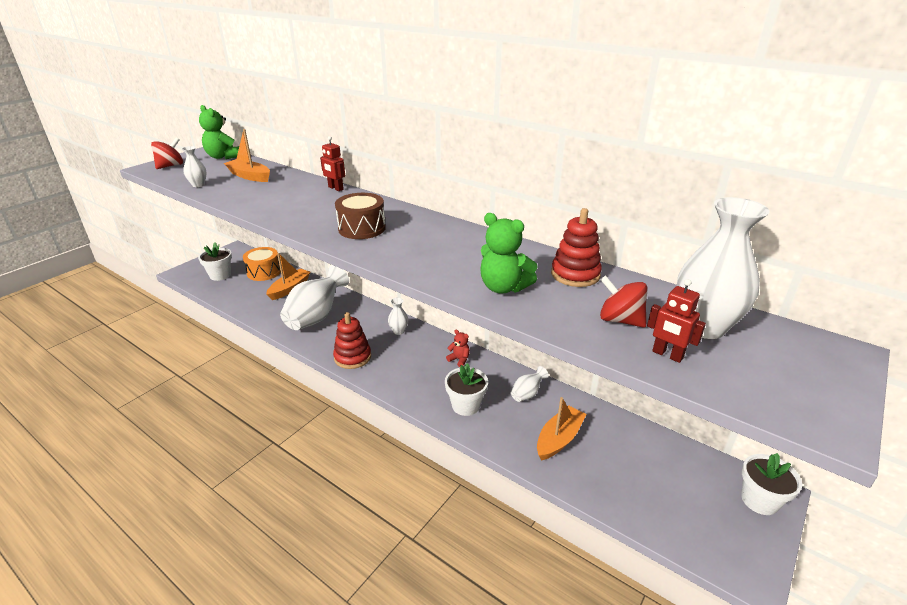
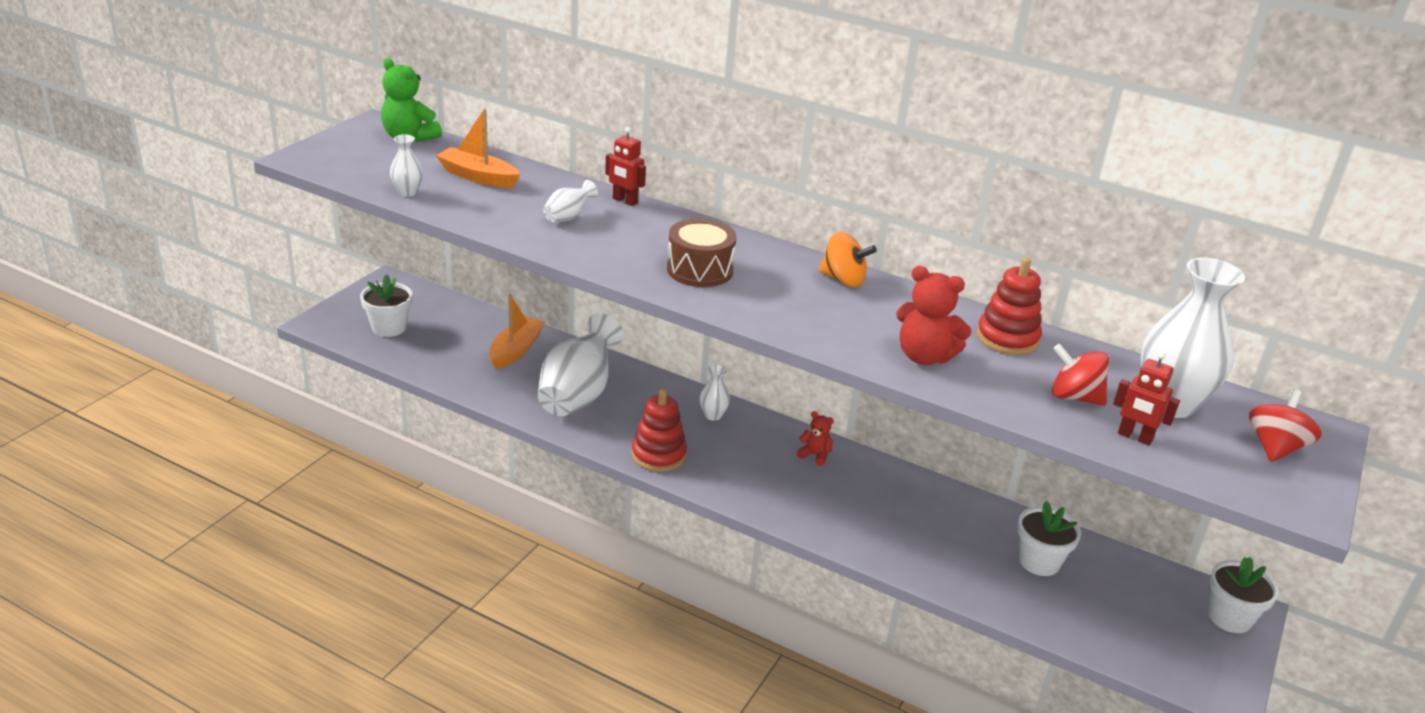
camera: 10 degrees left, 0 degrees up
(170, 166) = (335, 155): red spinning top -> red spinning top (1275, 448)
(264, 272) = (460, 322): orange drum -> none
(463, 234) = (843, 280): none -> orange spinning top
(466, 405) = (842, 518): white flower pot -> white flower pot (1039, 562)
(503, 287) = (924, 356): green teddy bear -> red teddy bear
(527, 394) = (922, 500): white vase -> white vase (568, 217)
(559, 439) = (976, 556): orange boat -> none

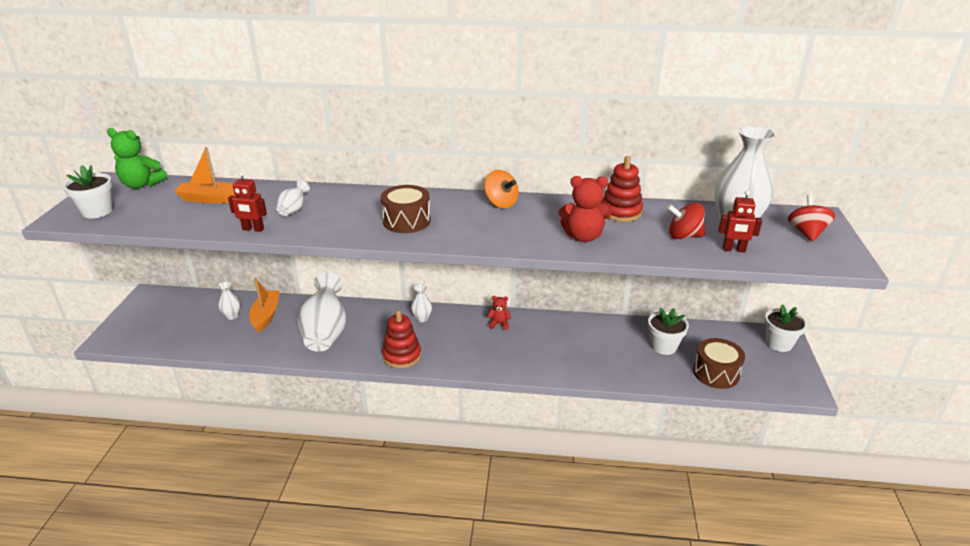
camera: 20 degrees left, 0 degrees up
(389, 327) = (164, 327): white flower pot -> white flower pot (97, 211)
(407, 192) = (163, 222): white vase -> white vase (232, 316)
(625, 201) = (326, 190): red robot -> red robot (253, 229)
(843, 280) = (501, 203): orange spinning top -> orange spinning top turned 45 degrees clockwise
(1095, 624) = (716, 373): none -> brown drum

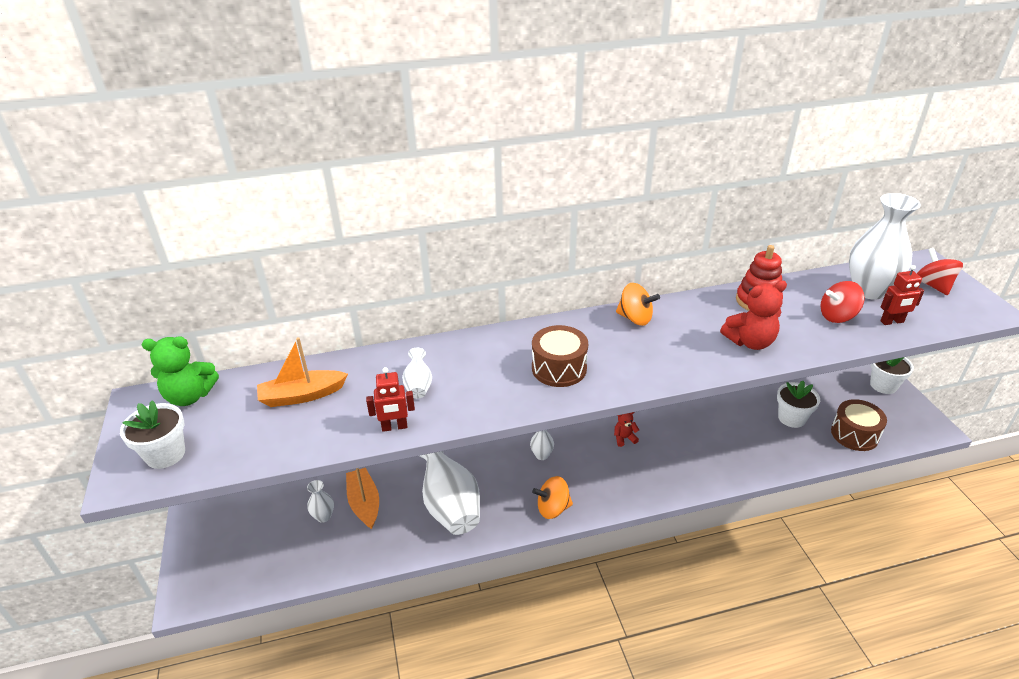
camera: 20 degrees left, 5 degrees up
(402, 356) = (553, 508): red stacking toy -> orange spinning top

